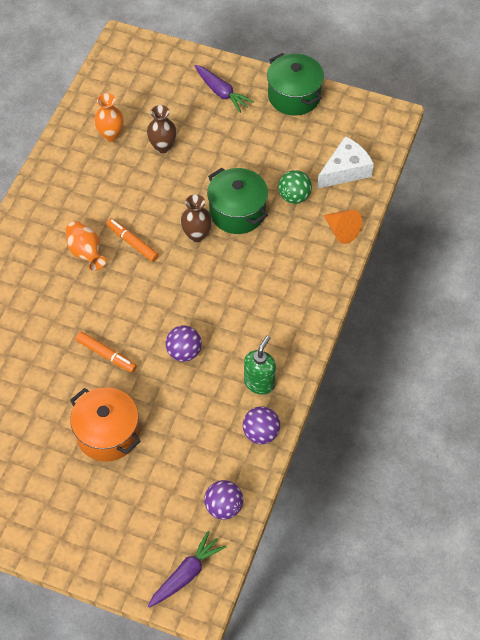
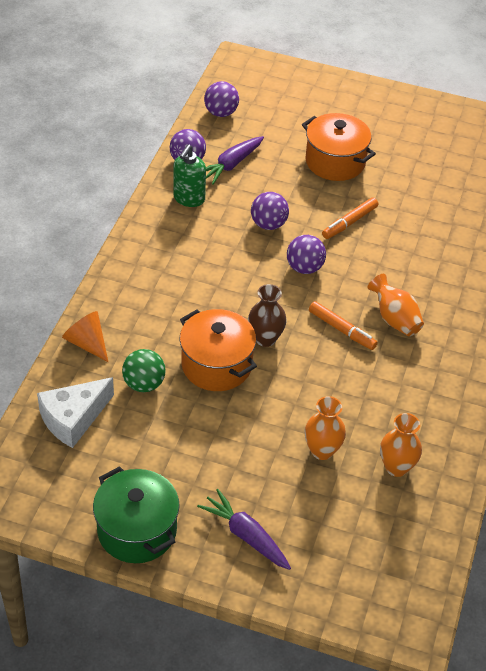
camera: 175 degrees right, 10 degrees down
(106, 355) = (349, 222): orange marker -> orange marker turned 75 degrees counterclockwise
(156, 304) = (304, 268): none -> purple ball
(163, 147) = (322, 450): brown vase -> orange vase
(186, 574) = (250, 75): purple carrot -> purple carrot (231, 165)
(237, 212) = (216, 365): green pot -> orange pot

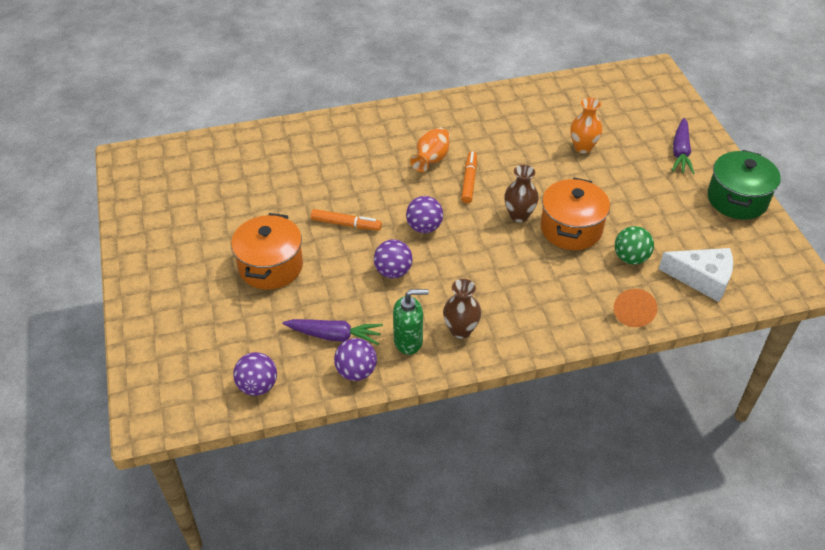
camera: 120 degrees left, 0 degrees up
(171, 231) = (461, 330): none -> brown vase
(396, 467) = (558, 113): orange vase -> none

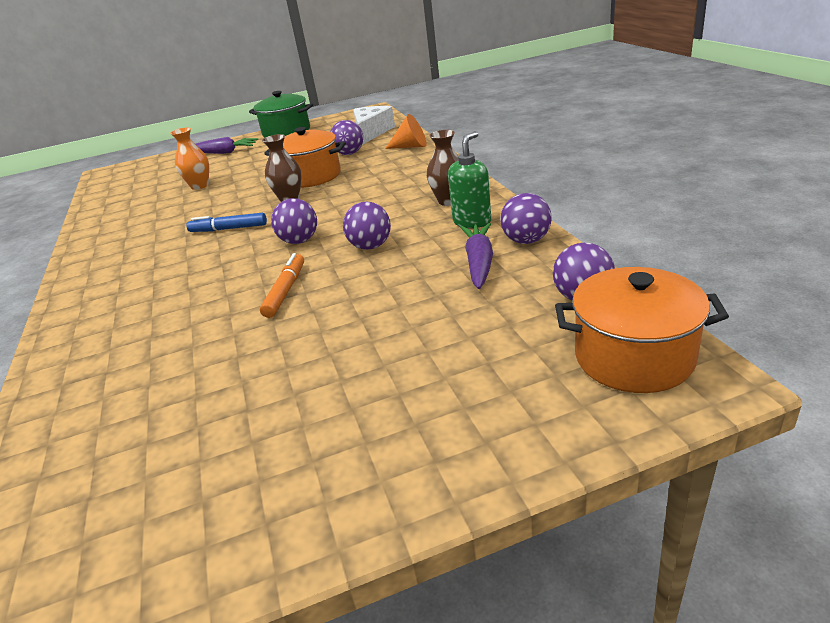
camera: 90 degrees left, 15 degrees down
(270, 266) = (365, 335): orange pot -> orange pot (633, 357)
(408, 341) = (472, 222): green soap dispenser -> green soap dispenser turned 45 degrees clockwise
(431, 160) = (182, 255): orange vase -> none
(469, 181) = (228, 229): orange marker -> blue marker
(630, 258) = (349, 153): green ball -> purple ball

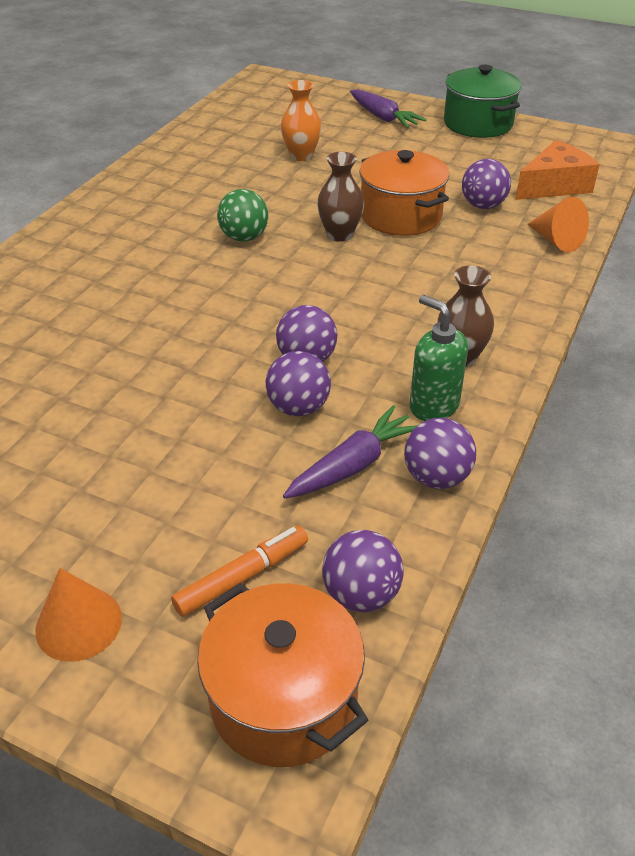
camera: 40 degrees right, 10 degrees up
(228, 229) = (244, 237): blue marker -> green ball
(286, 291) = (178, 355): orange marker -> orange marker (242, 577)
(299, 241) = (269, 301): purple ball -> purple ball (298, 407)
(371, 132) = (554, 186): white cheese -> orange cheese
(468, 426) = (78, 623): none -> orange cone
(472, 222) = (433, 406): green soap dispenser -> green soap dispenser turned 120 degrees counterclockwise

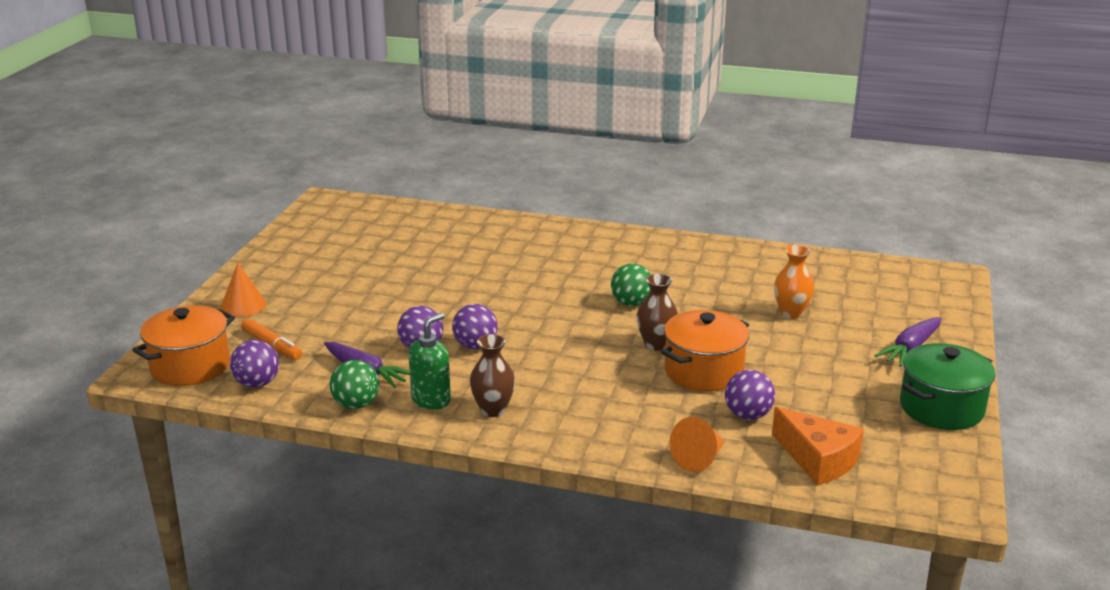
camera: 80 degrees right, 15 degrees down
(436, 477) = (356, 404): purple ball -> green ball

